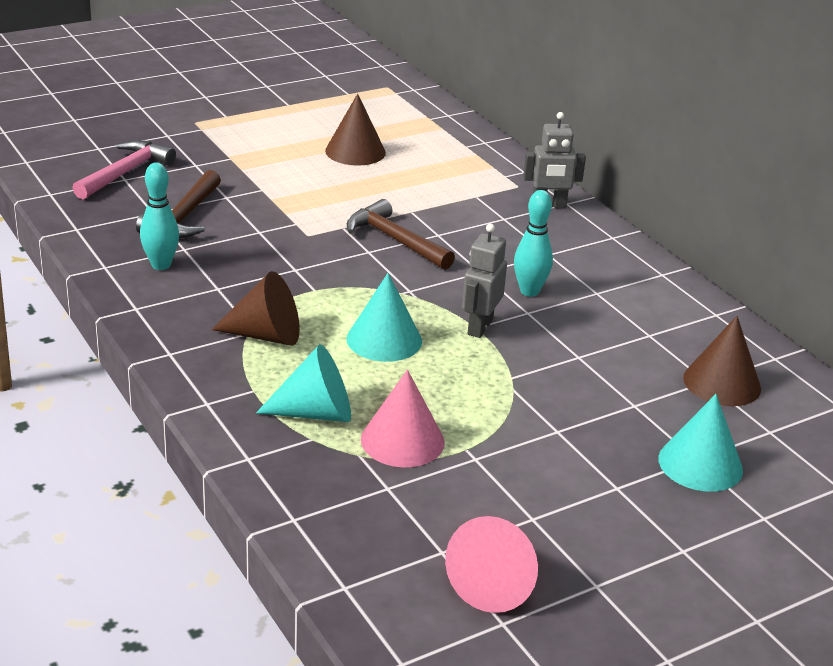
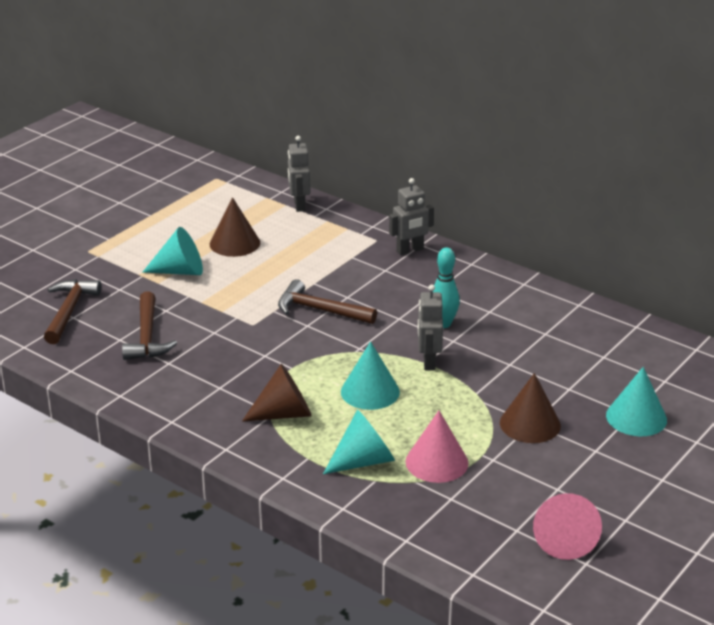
camera: 20 degrees left, 0 degrees up
(125, 173) = (69, 311): pink hammer -> brown hammer
(161, 265) = (162, 381): turquoise bowling pin -> none
(273, 164) = (180, 271): none -> turquoise cone
(457, 132) = (299, 205): none -> grey robot
(722, 383) = (614, 355): brown cone -> brown cone (530, 424)

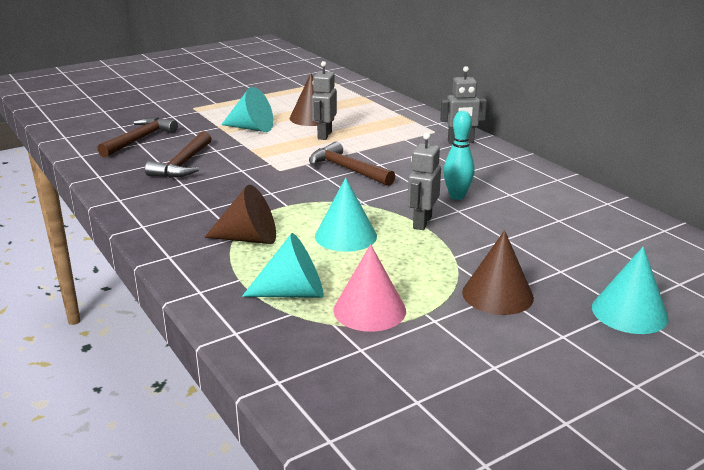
camera: 20 degrees right, 5 degrees down
(299, 205) = (385, 103): grey robot -> grey robot (324, 135)
(564, 539) = (471, 427): pink cone -> none

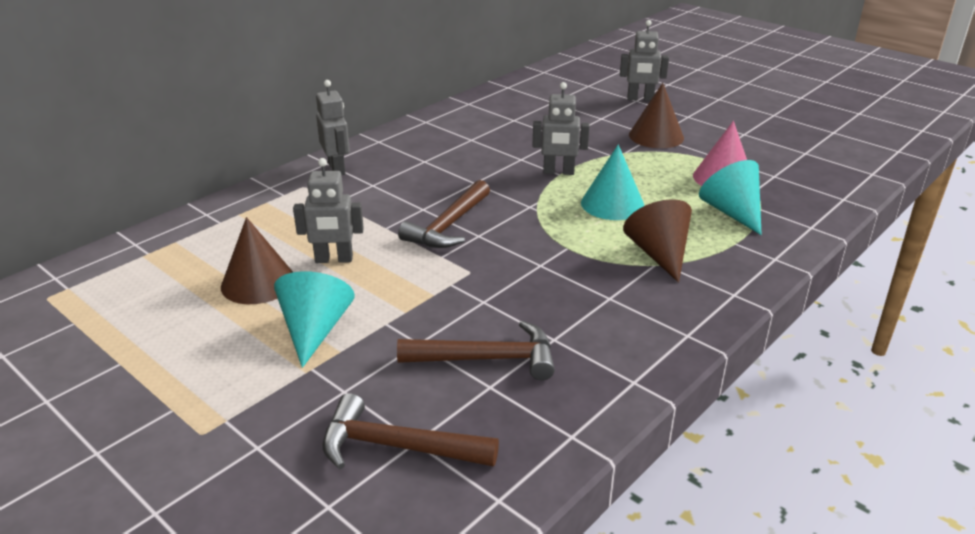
camera: 105 degrees left, 5 degrees up
(457, 196) = (490, 161): turquoise bowling pin -> none
(629, 312) = (640, 99): turquoise cone -> grey robot

